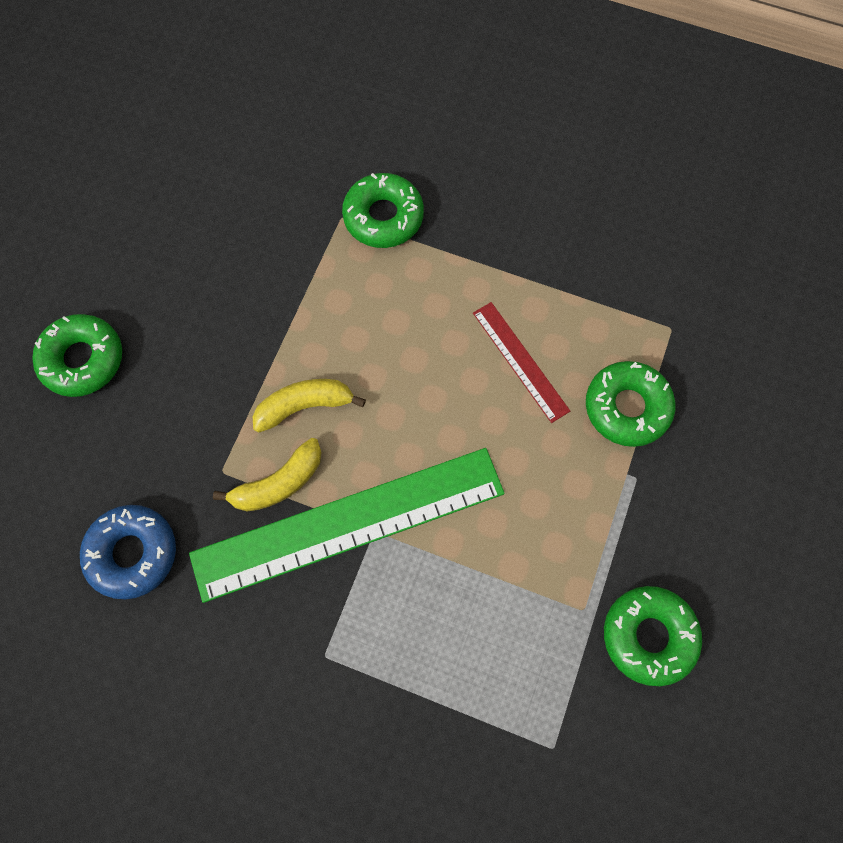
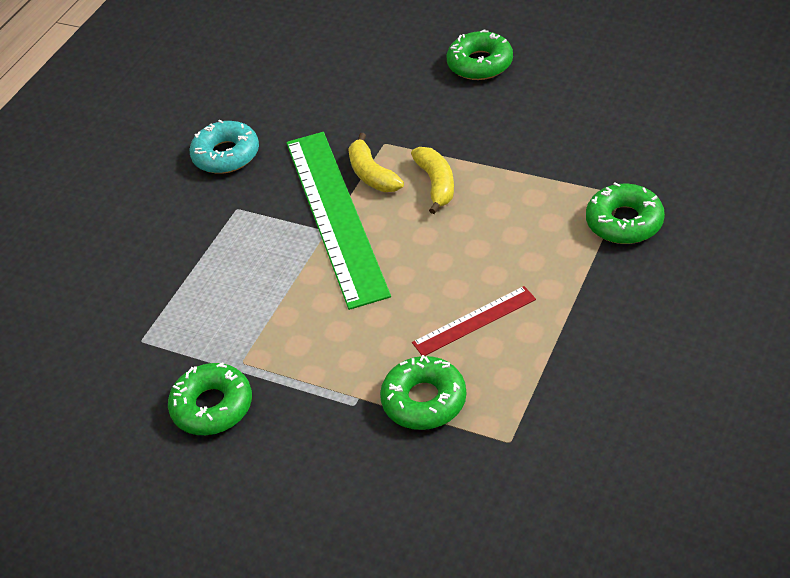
camera: 100 degrees right, 25 degrees down
(132, 553) = (327, 106): blue donut -> none
(214, 688) = (226, 155): none -> turquoise donut

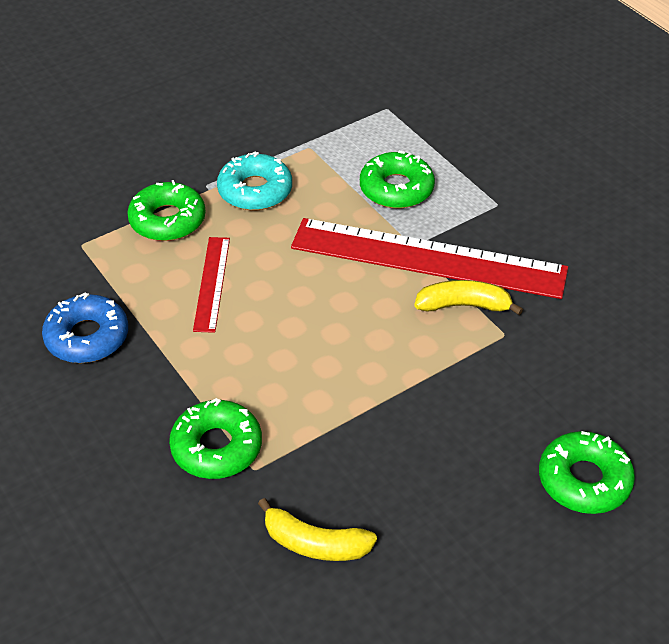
camera: 115 degrees right, 0 degrees up
(212, 406) = (282, 120): green donut -> green donut (396, 189)
(226, 155) = (585, 224): turquoise donut -> turquoise donut (255, 190)
(335, 215) = (428, 258): green ruler -> red ruler
(436, 184) = (406, 342): yellow banana -> yellow banana (315, 543)
(604, 359) = (87, 337): none -> blue donut

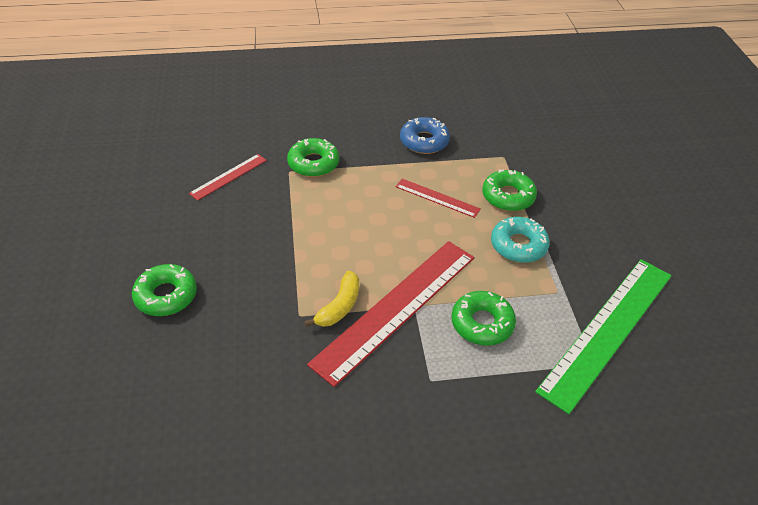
camera: 115 degrees right, 0 degrees up
(315, 543) = (228, 176): yellow banana -> red ruler
(337, 106) = (607, 330): none -> green ruler

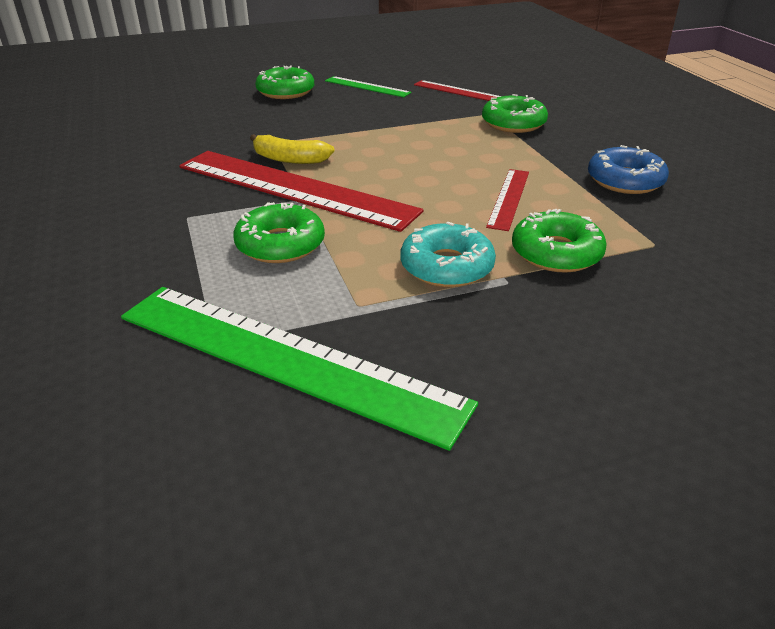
camera: 80 degrees right, 10 degrees down
(184, 232) = (367, 87): none -> green ruler

